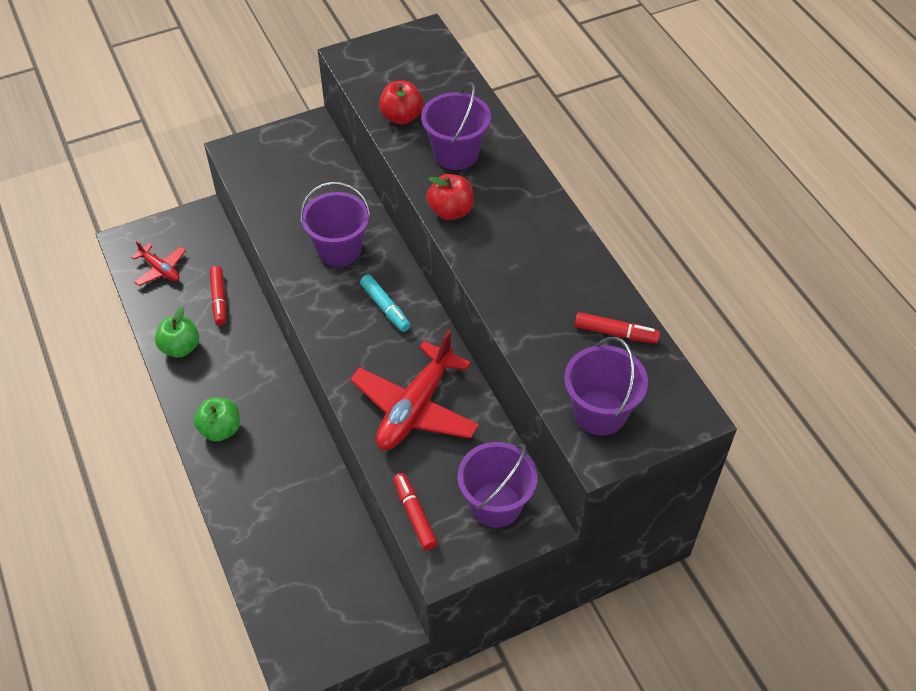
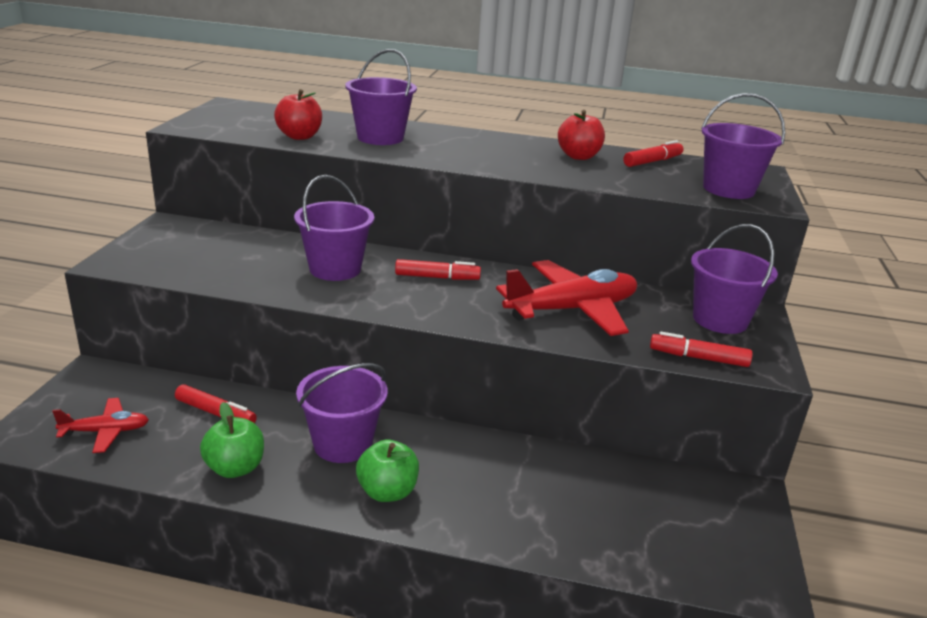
camera: 55 degrees left, 25 degrees down
(245, 378) = (343, 444): none -> purple bucket
(385, 307) = (437, 277): turquoise marker -> red marker
(415, 408) = (572, 310): red plane -> red plane turned 90 degrees counterclockwise
(450, 211) = (439, 158): red apple -> red apple (578, 156)

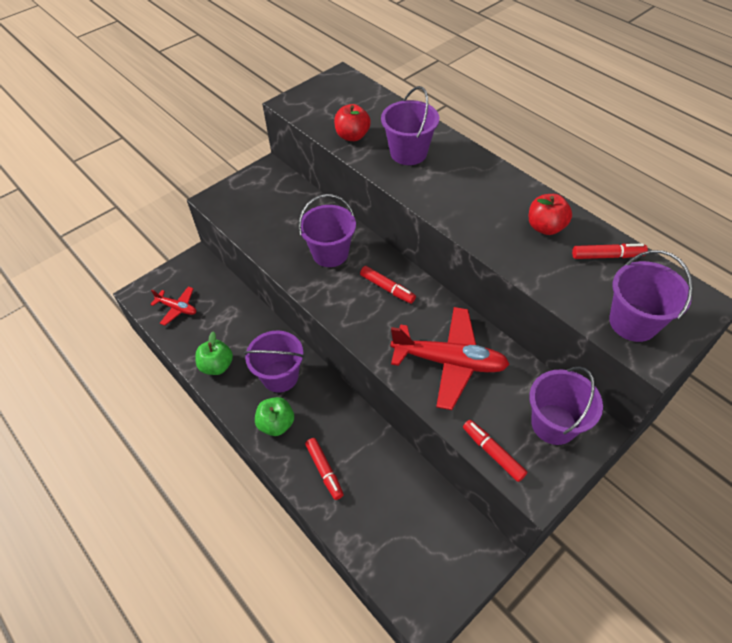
camera: 40 degrees right, 25 degrees up
(216, 413) = (234, 319): red marker -> red marker (324, 470)

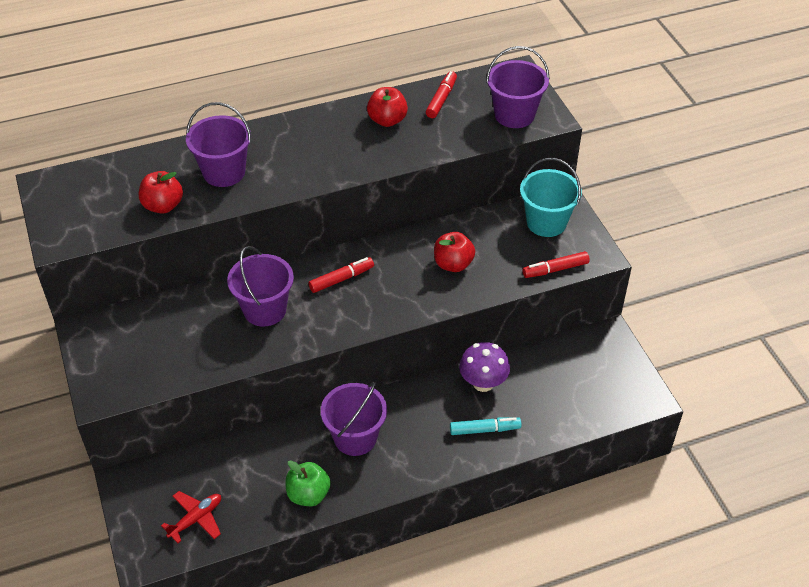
camera: 70 degrees left, 5 degrees down
(276, 424) = (413, 456): green apple -> none
(324, 470) = (484, 429): red marker -> turquoise marker
(375, 452) = (483, 383): none -> purple mushroom
(449, 362) = (453, 264): red plane -> red apple
(554, 424) = (546, 222): purple bucket -> turquoise bucket

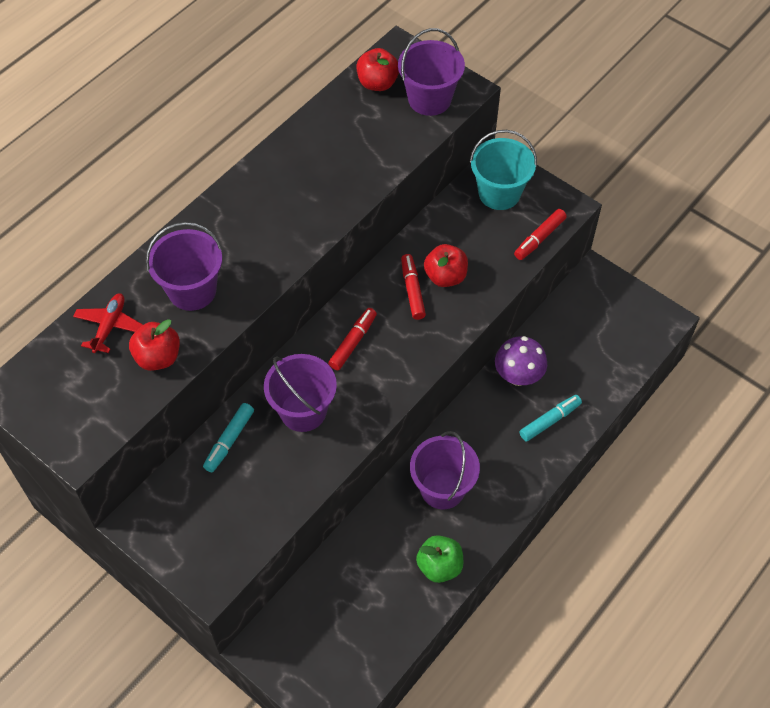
camera: 30 degrees left, 10 degrees up
(194, 305) = (229, 440): none -> turquoise marker
(196, 519) = (354, 647): red plane -> red plane (109, 326)
(387, 120) = (312, 158): red apple -> red apple (377, 83)
(441, 99) = (348, 111): red marker -> red marker (412, 290)

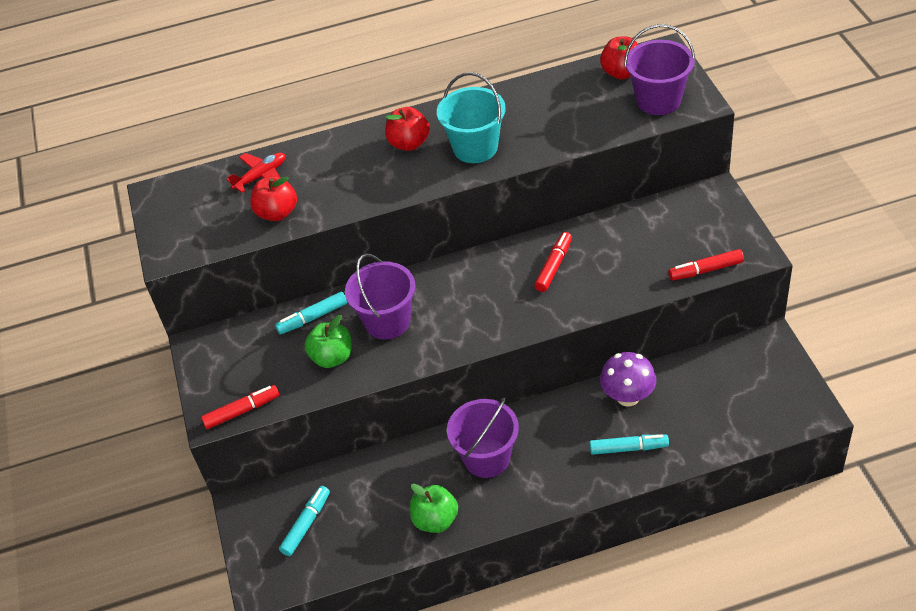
camera: 40 degrees right, 10 degrees down
(192, 290) = (342, 175): purple bucket -> none
(278, 470) = (332, 357): none -> green apple
(330, 632) = (306, 524): none -> turquoise marker
(353, 342) = (470, 286): red marker -> red marker (242, 411)
(445, 276) = (592, 267): red apple -> red apple (409, 143)
(499, 193) = (697, 218): turquoise bucket -> turquoise bucket (475, 148)

